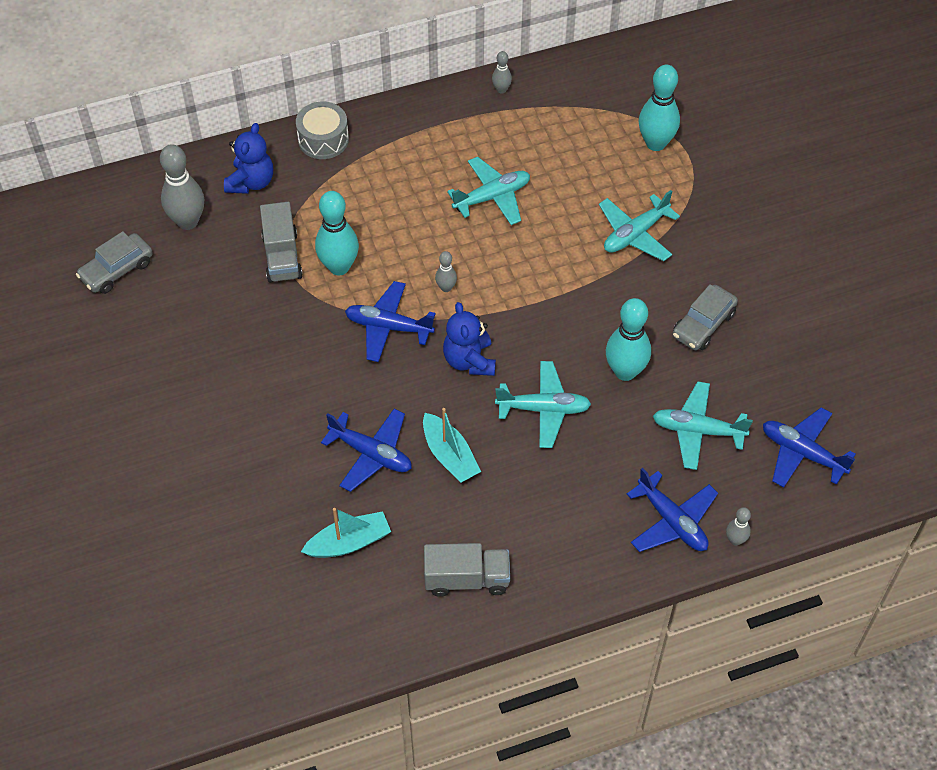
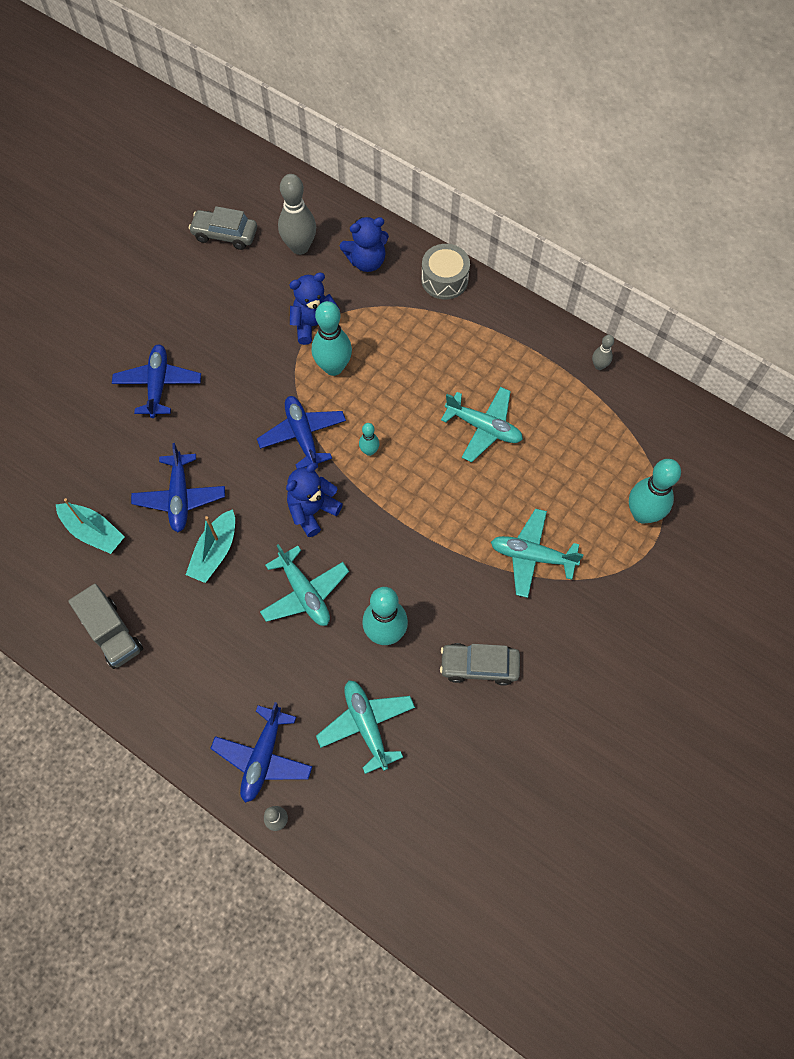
camera: 55 degrees right, 10 degrees up
(282, 256) = (314, 325): grey truck -> blue teddy bear
(446, 288) = (369, 451): grey bowling pin -> turquoise bowling pin
(802, 453) = (404, 827): blue plane -> blue plane (158, 385)

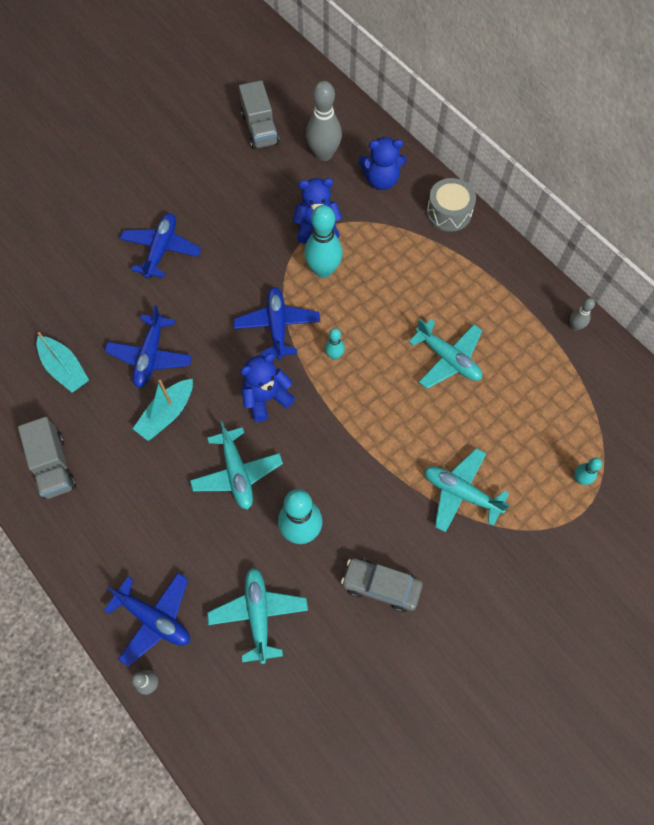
camera: 15 degrees right, 0 degrees up
(225, 234) = (260, 129): grey car -> grey truck
(263, 757) = (154, 619): blue plane -> blue plane turned 90 degrees counterclockwise
(642, 514) = (580, 479): turquoise bowling pin -> turquoise bowling pin, size x0.50

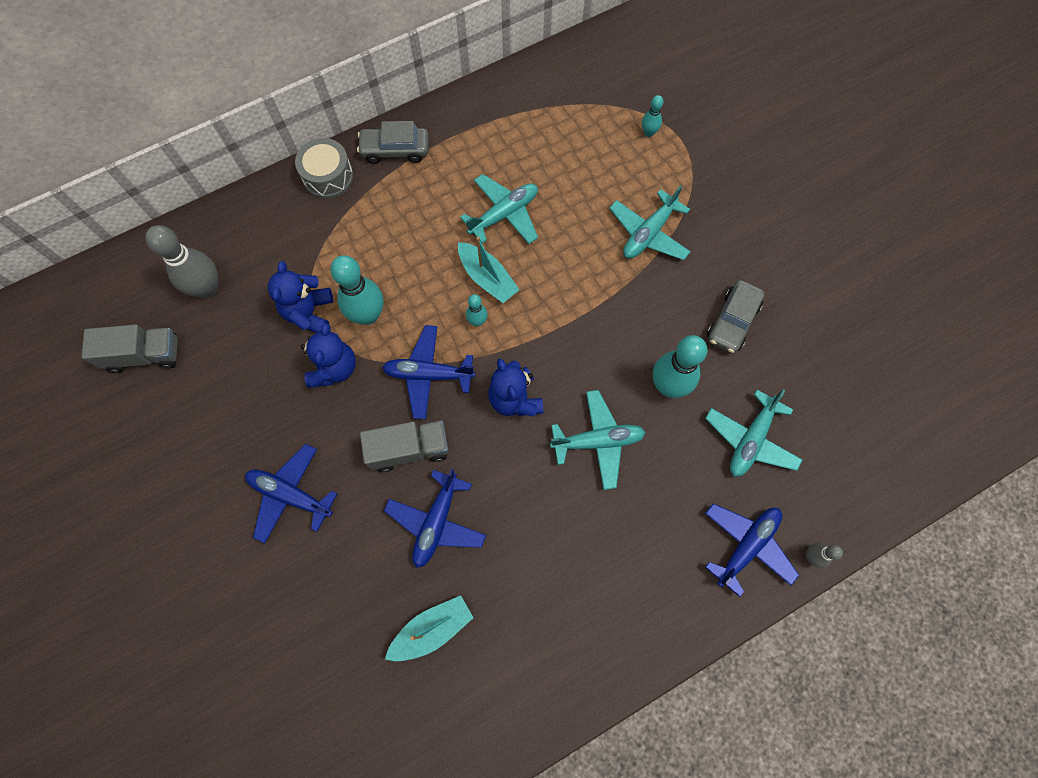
camera: 80 degrees left, 5 degrees up
(53, 466) = (558, 650): grey truck -> grey truck (409, 449)
(150, 356) = (436, 522): blue plane -> blue plane turned 90 degrees clockwise
(167, 414) = (515, 510): turquoise boat -> turquoise boat (487, 278)
(258, 615) = (750, 439): turquoise plane -> turquoise plane turned 60 degrees counterclockwise
(381, 180) = (264, 234): blue teddy bear -> blue teddy bear (334, 368)
(491, 257) = (395, 150): none -> grey car
(575, 326) = (491, 97): grey bowling pin -> none

